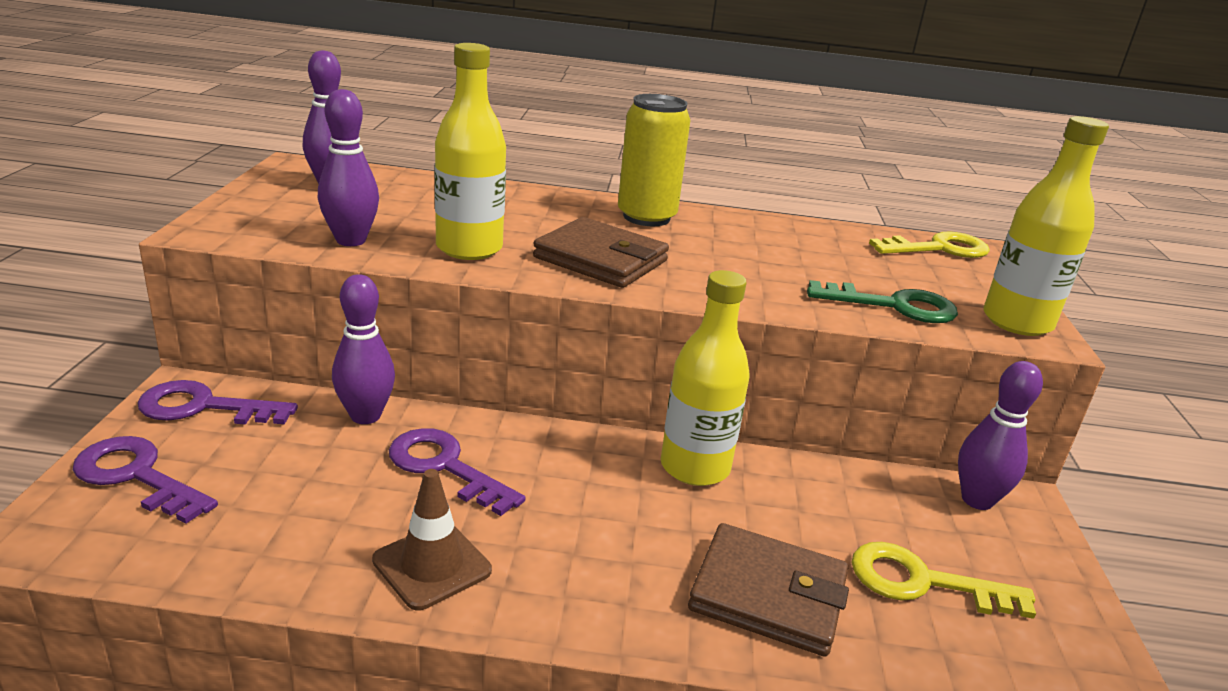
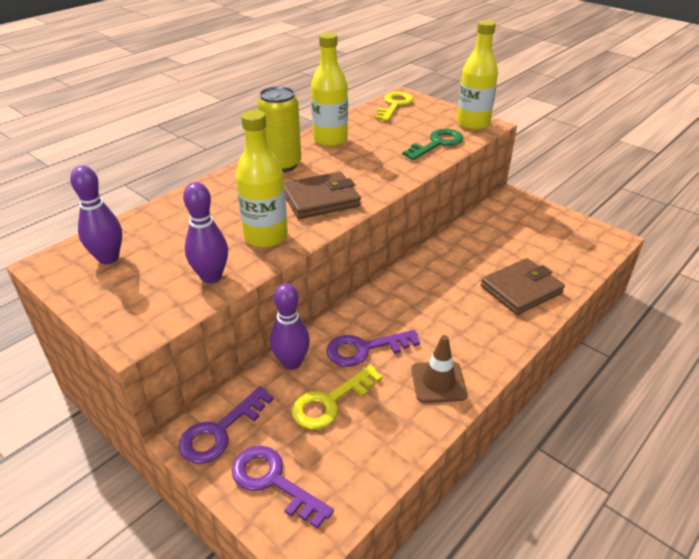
camera: 50 degrees left, 10 degrees up
(137, 476) = (273, 481): purple key -> purple key turned 60 degrees clockwise
(695, 467) = (427, 268): yellow bottle -> yellow bottle (330, 140)
(923, 582) = (538, 247): yellow key -> yellow key (330, 402)
(977, 500) = (503, 207): purple bowling pin -> none

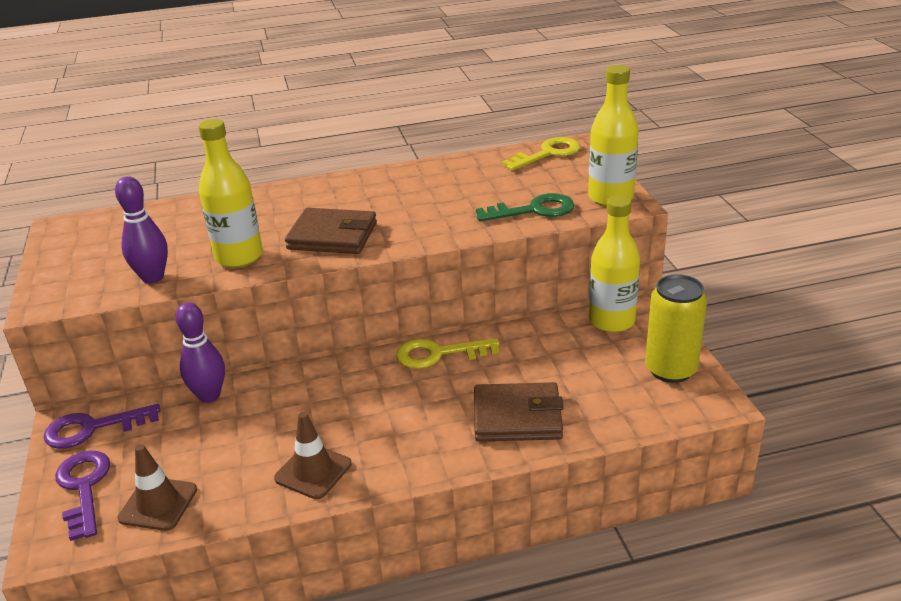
camera: 35 degrees right, 5 degrees down
(108, 258) = (102, 235): purple bowling pin -> none
(282, 164) = (344, 190): yellow can -> yellow can (670, 369)
(330, 140) = (424, 176): yellow bottle -> yellow bottle (611, 321)
(330, 402) = (200, 444): yellow key -> yellow key (438, 354)
(353, 462) = (158, 504): none -> brown traffic cone
(364, 349) = (284, 410): purple key -> none

